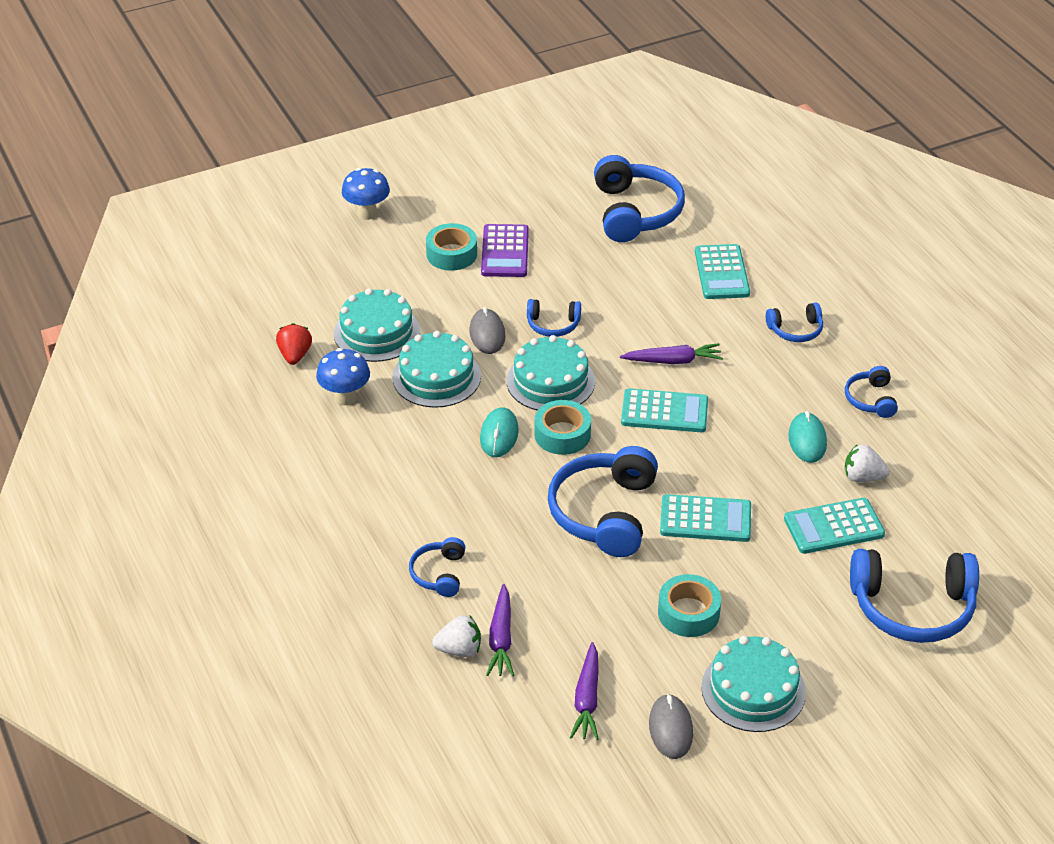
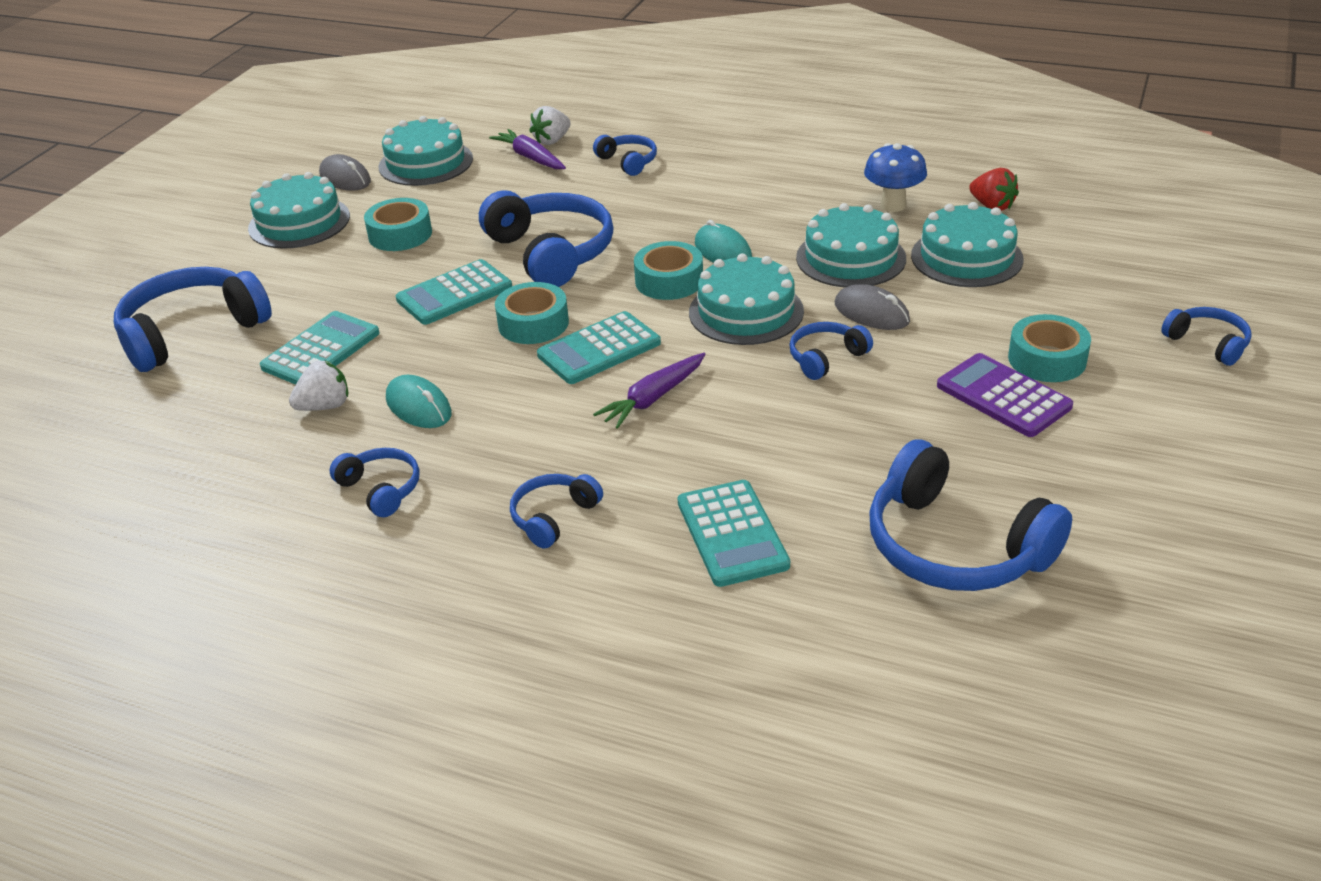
camera: 140 degrees right, 5 degrees down
(367, 213) = (1207, 343): blue mushroom -> blue headphones
(587, 699) = (426, 163): purple carrot -> turquoise cake
(681, 457) = (533, 323): none -> turquoise tape
(721, 273) = (732, 534): turquoise calculator -> turquoise calculator turned 150 degrees counterclockwise

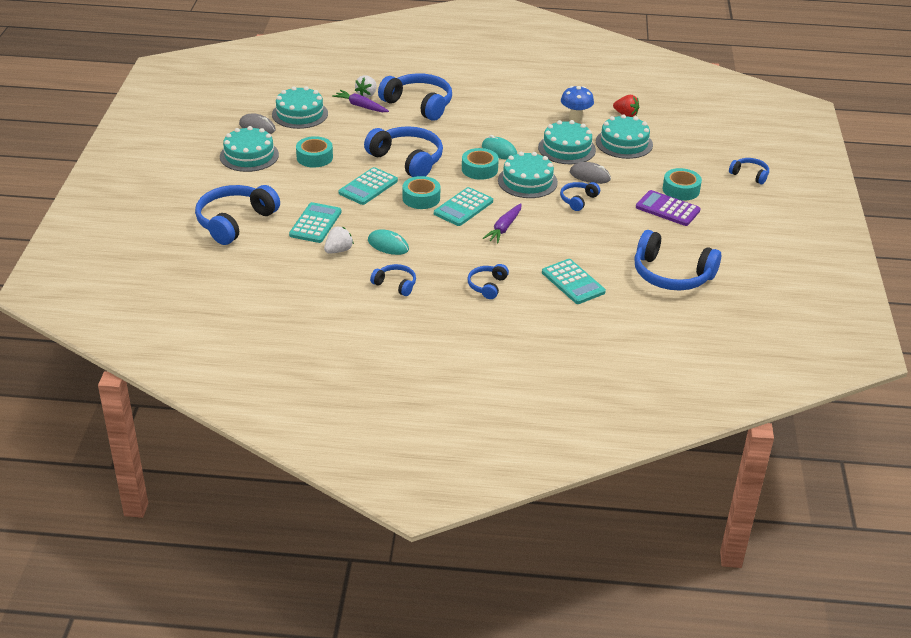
camera: 20 degrees left, 0 degrees up
(628, 162) = (419, 104): blue headphones -> blue headphones, size x1.96

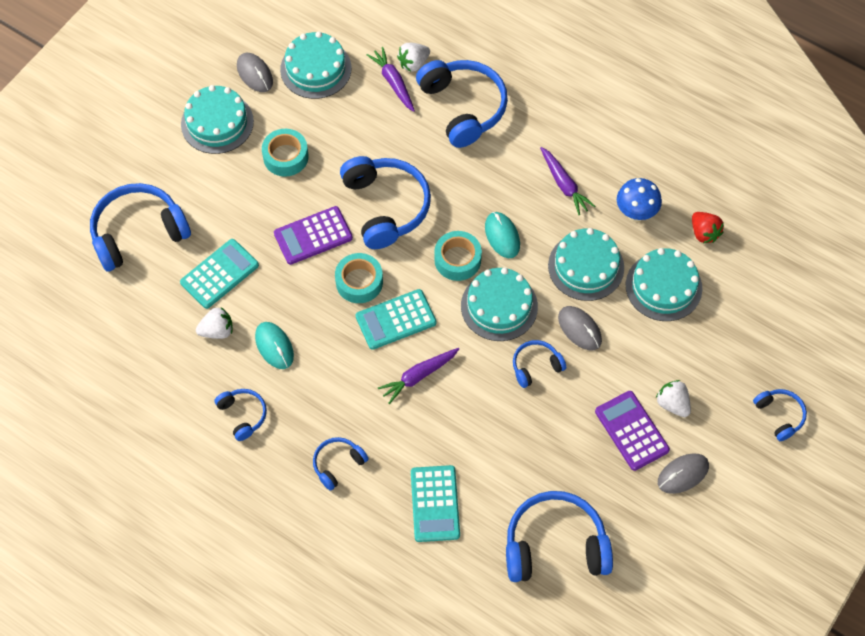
camera: 30 degrees right, 25 degrees up
(368, 187) = (313, 236): turquoise calculator -> purple calculator
(518, 119) = (564, 185): none -> purple carrot
(671, 275) = (555, 545): blue headphones -> blue headphones turned 120 degrees clockwise
(681, 190) = (672, 404): turquoise tape -> white strawberry
(718, 217) = (683, 474): none -> grey mouse

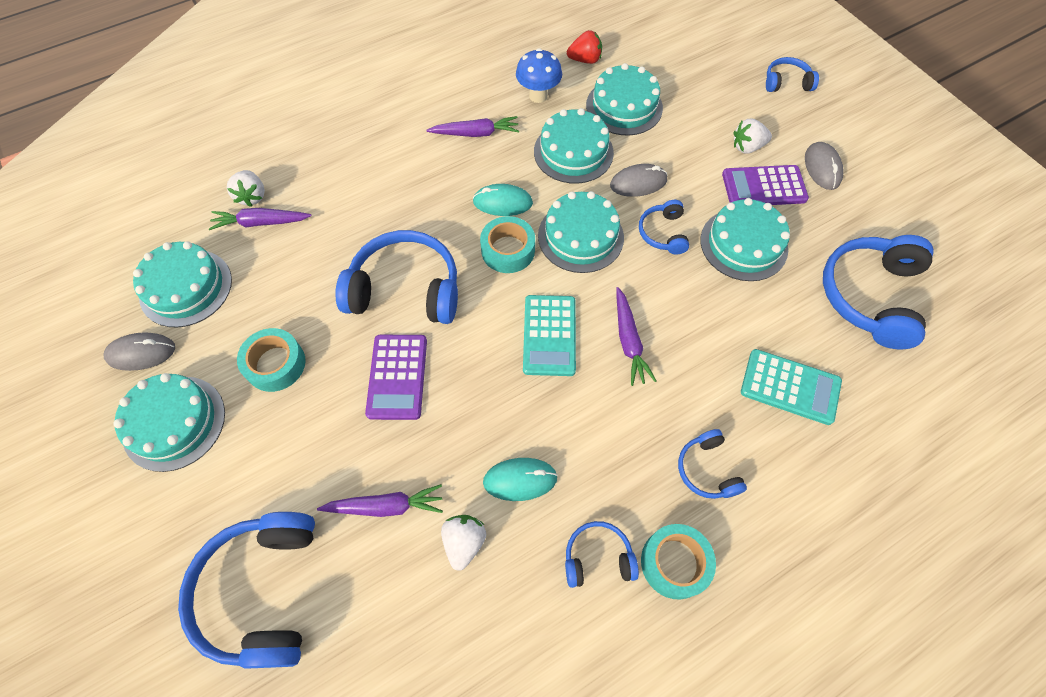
camera: 65 degrees left, 0 degrees up
(219, 274) = (386, 506): turquoise calculator -> purple carrot
(359, 282) = (483, 353): turquoise tape -> turquoise tape (674, 563)
(463, 107) = (335, 176): blue headphones -> none
(557, 432) = (743, 244): none -> turquoise cake

